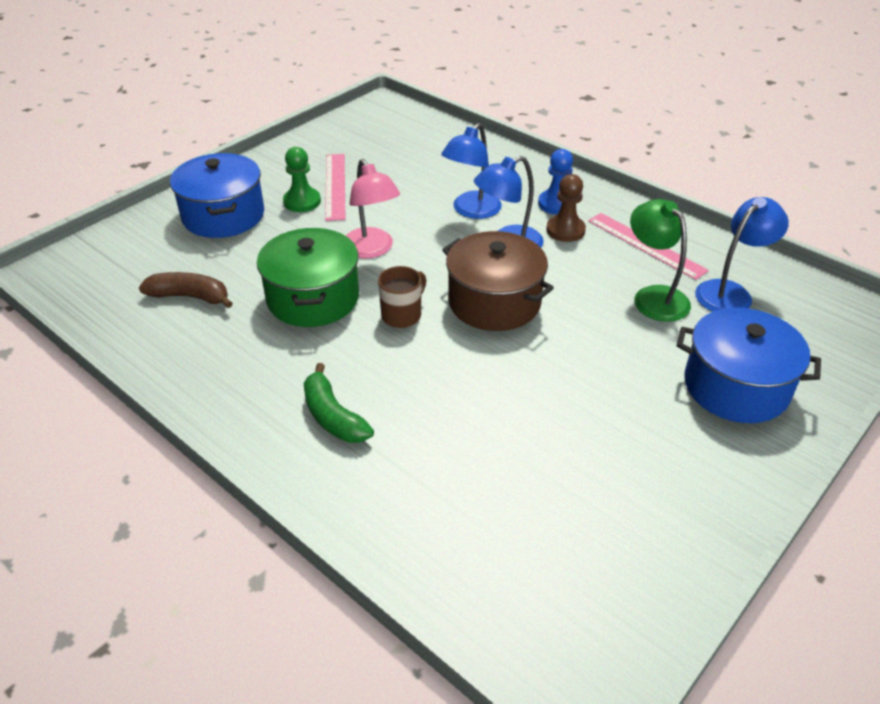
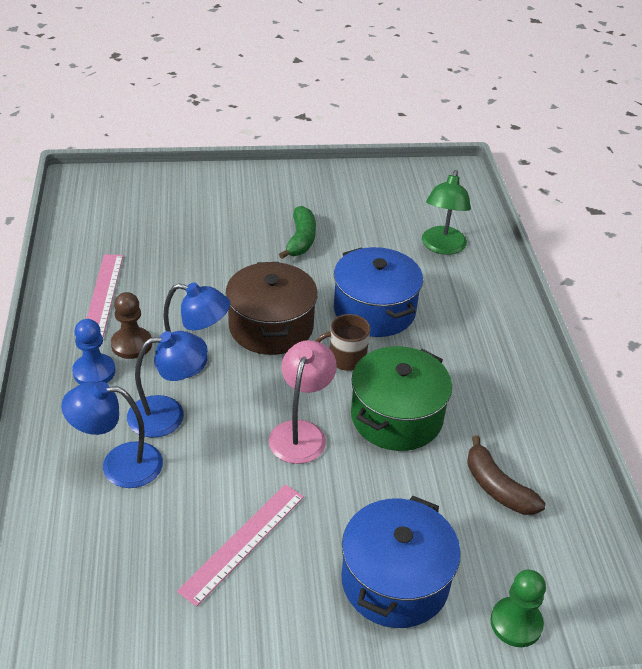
camera: 140 degrees left, 0 degrees up
(302, 201) = (299, 542): green pawn -> green pawn (516, 623)
(333, 416) = (462, 324): green banana -> green banana (301, 240)
(654, 296) = (167, 264): green lamp -> green lamp (442, 247)
(730, 292) = (120, 237): blue lamp -> blue lamp (119, 464)
(736, 387) = (218, 202): blue pot -> blue pot (374, 310)

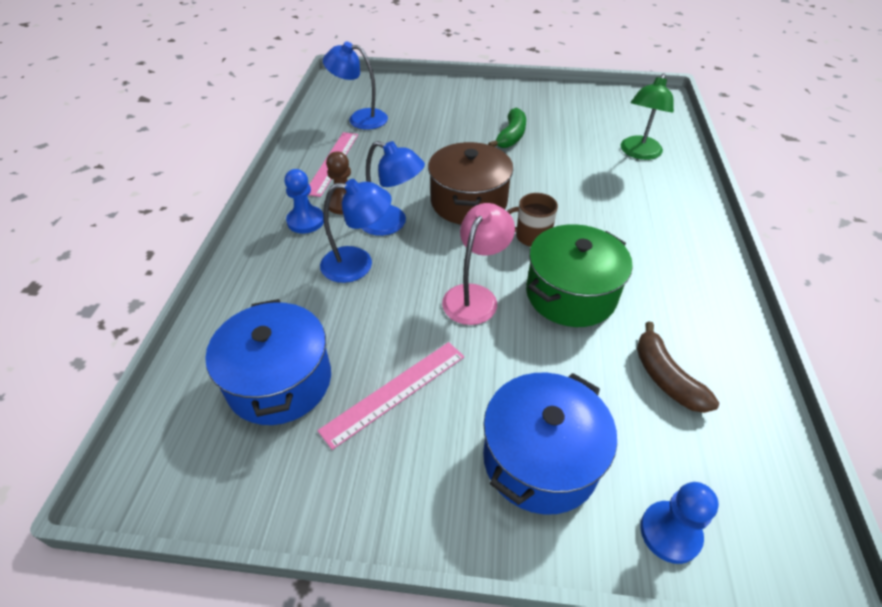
camera: 15 degrees right, 5 degrees up
(119, 464) = (301, 302): blue lamp -> blue lamp (360, 118)
(374, 310) = (566, 198): blue pot -> blue pot (279, 381)
(516, 623) = (670, 533): green pawn -> blue pawn

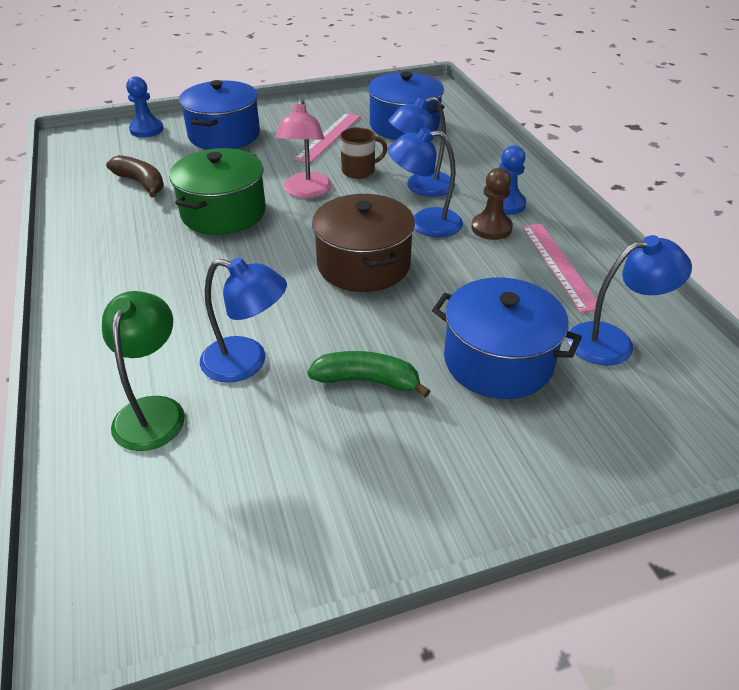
camera: 155 degrees right, 5 degrees down
(432, 126) = (498, 361): none -> blue pot
(511, 136) = (367, 381): green banana -> green banana turned 105 degrees clockwise
(531, 236) = (277, 248): brown mug -> brown mug (359, 171)
(579, 162) = (247, 362): none -> blue lamp

